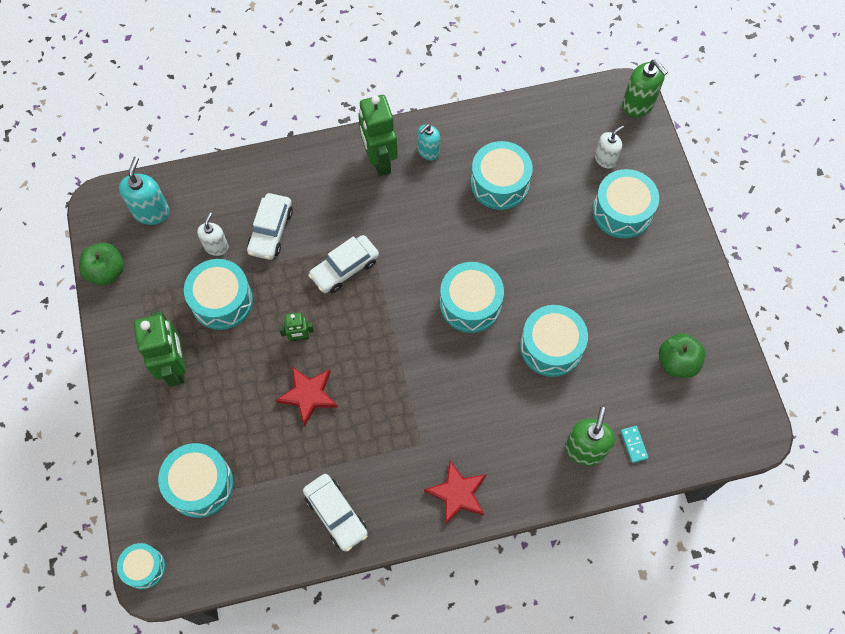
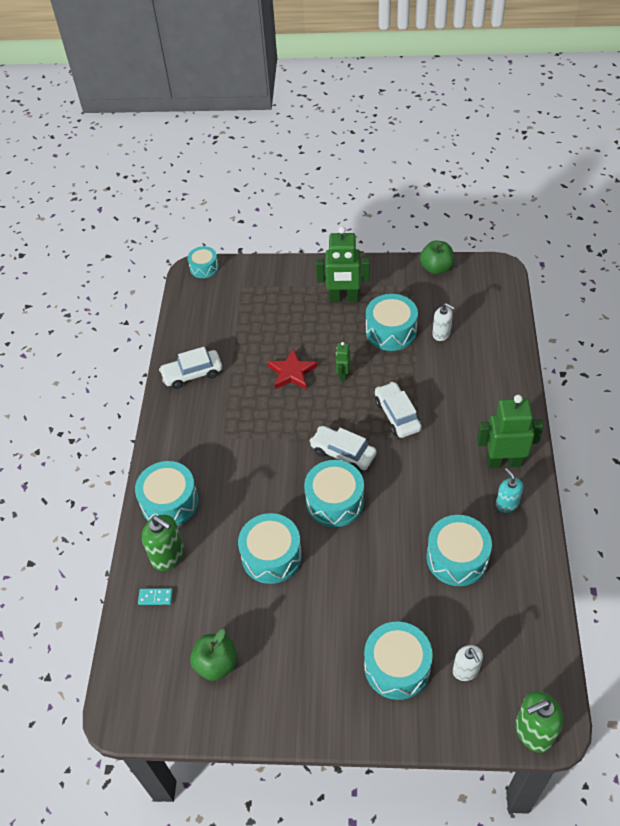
camera: 110 degrees right, 15 degrees down
(151, 212) = (484, 298): turquoise soap dispenser -> none
(200, 484) = (248, 302): turquoise drum -> turquoise drum (170, 502)
(270, 231) = (447, 370): white car -> white car (343, 453)
(457, 494) = (173, 453): red star -> none

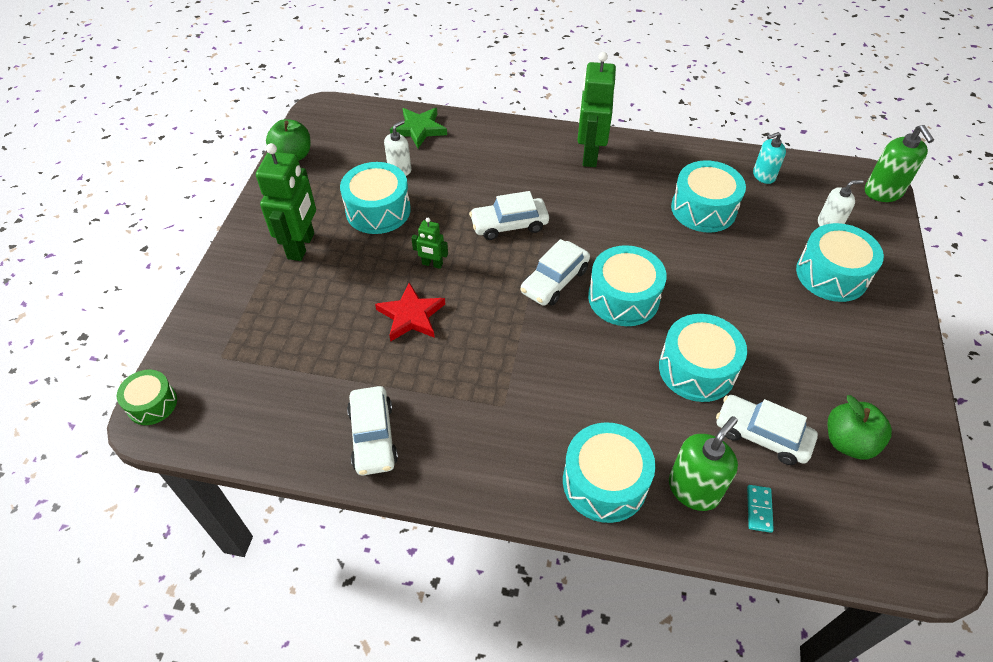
camera: 85 degrees left, 0 degrees up
(204, 268) = (152, 404): turquoise drum -> green drum
(216, 601) = (762, 435): none -> white car
(496, 335) = (419, 129): none -> green star
(507, 504) = (641, 163): turquoise soap dispenser -> turquoise soap dispenser (763, 176)

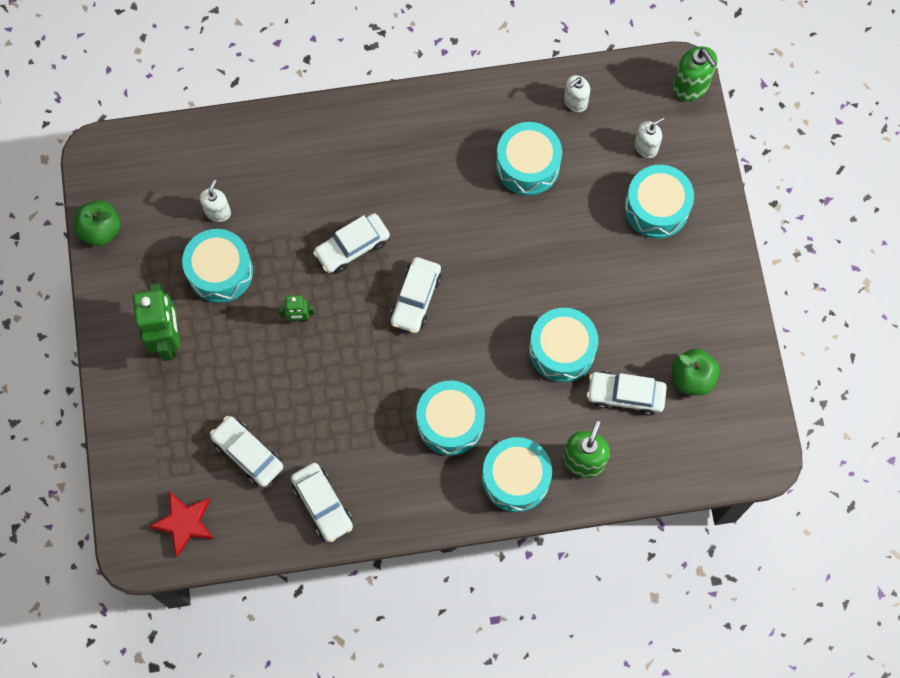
camera: 20 degrees left, 20 degrees up
(152, 404) = (126, 540): green drum -> none
(321, 363) = (248, 453): none -> white car
(411, 316) = (304, 380): red star -> red star (184, 523)
(419, 129) = (213, 149): green star -> none
(589, 155) = (399, 129): green robot -> none
(623, 298) = (482, 296): turquoise drum -> turquoise drum (450, 422)
(759, 509) = (634, 460): turquoise domino -> none
(763, 176) = (575, 102): turquoise soap dispenser -> white soap dispenser

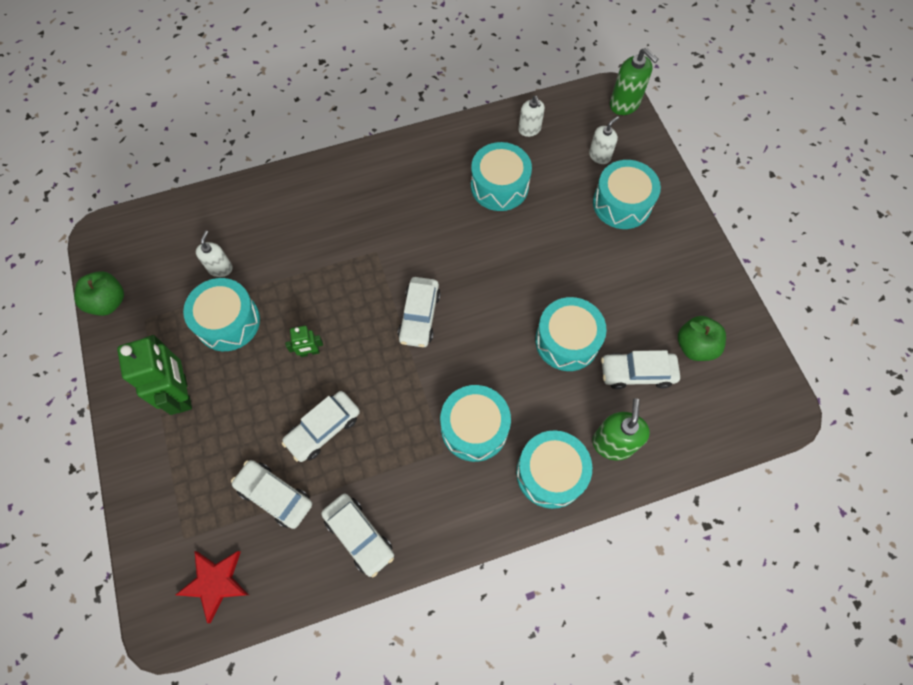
camera: 10 degrees left, 5 degrees down
(352, 247) = (351, 279): white car -> white car (323, 429)
(575, 102) = (529, 129): white soap dispenser -> white soap dispenser turned 60 degrees counterclockwise

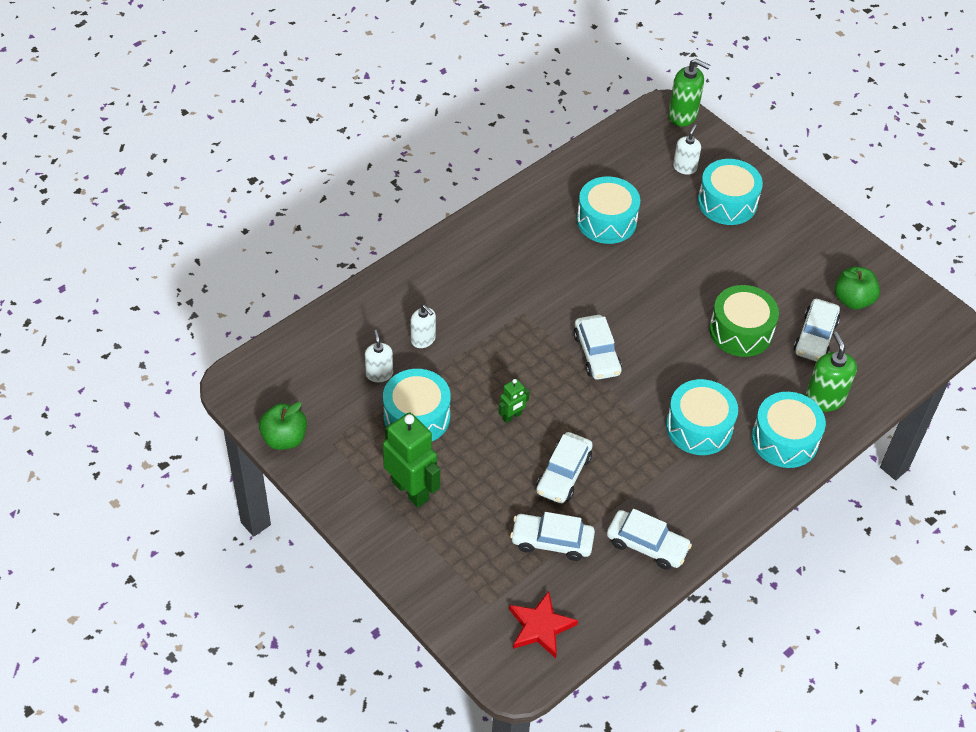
camera: 25 degrees left, 15 degrees down
(529, 129) = (606, 163): white soap dispenser -> white soap dispenser (423, 339)
(567, 341) = (741, 331): turquoise drum -> green drum
(637, 373) = (815, 337): white car -> white car turned 45 degrees counterclockwise

